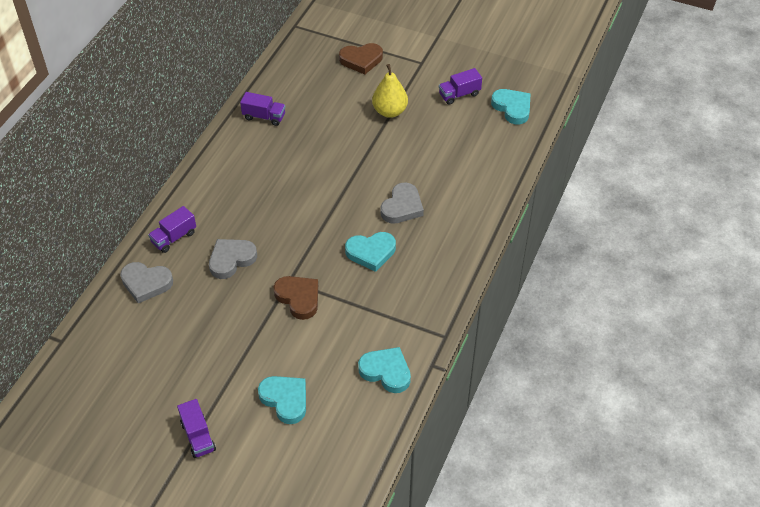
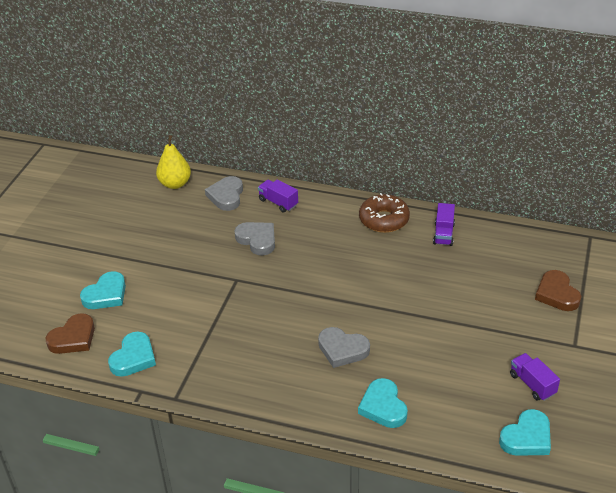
camera: 85 degrees right, 10 degrees down
(198, 436) = (74, 250): purple truck -> none
(230, 156) = (384, 220): none -> brown donut
(298, 298) = (216, 288): brown heart -> brown heart (73, 338)
(371, 252) = (277, 332): turquoise heart -> turquoise heart (383, 407)
(390, 111) = (482, 326): yellow pear -> yellow pear (175, 184)

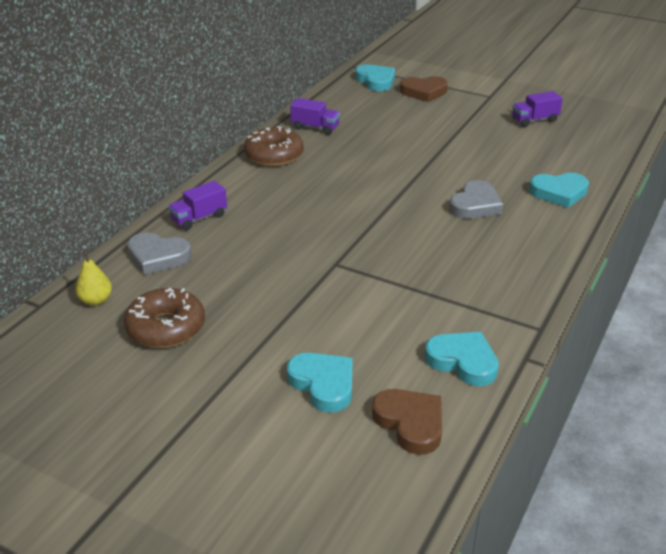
camera: 80 degrees left, 5 degrees down
(152, 218) = (166, 328): none -> brown donut
(175, 184) = (96, 300): yellow pear -> yellow pear, size x0.64
(257, 240) = (265, 241): grey heart -> none
(527, 437) = (597, 132): turquoise heart -> turquoise heart (376, 81)

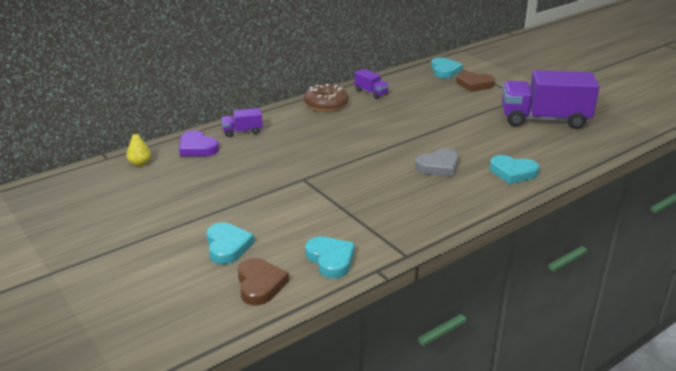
camera: 25 degrees right, 5 degrees down
(158, 257) = (197, 148): grey heart -> purple heart
(166, 328) = (165, 188): brown donut -> none
(534, 120) = (544, 119): purple truck -> purple truck, size x2.26

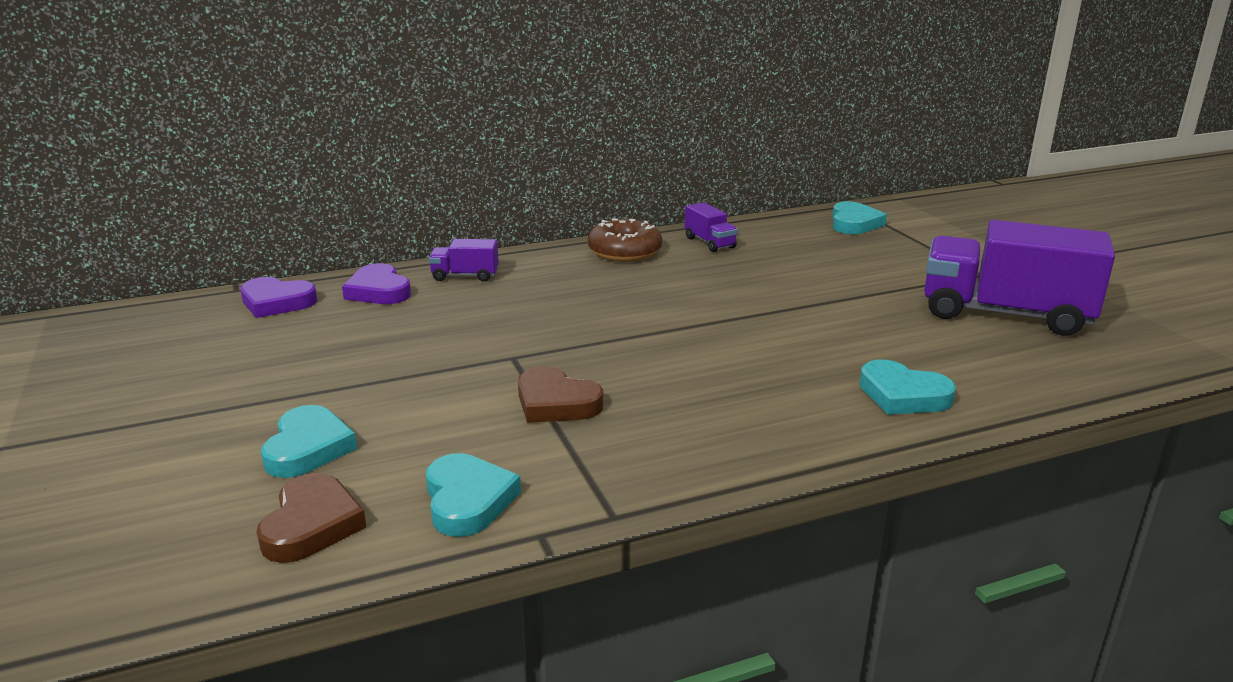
camera: 15 degrees right, 5 degrees down
(140, 163) = (277, 302): yellow pear -> purple heart
(438, 166) = (764, 366): grey heart -> none
(474, 84) = (897, 247): brown heart -> brown heart (556, 403)

